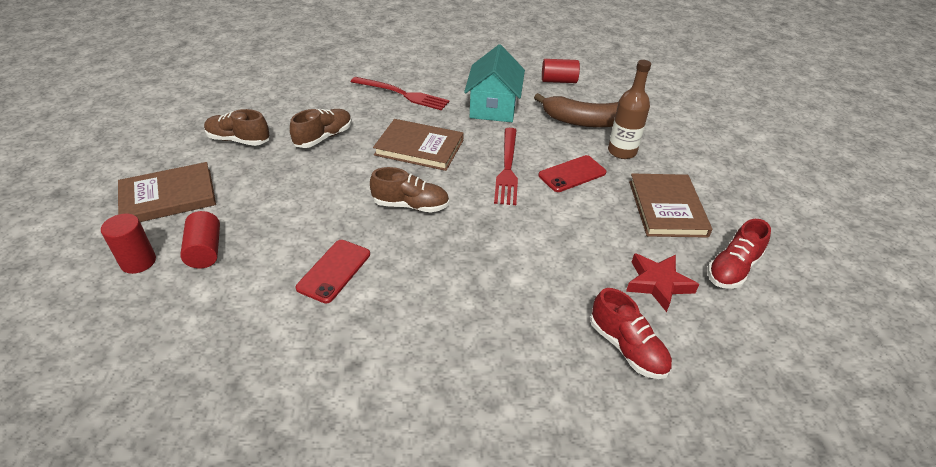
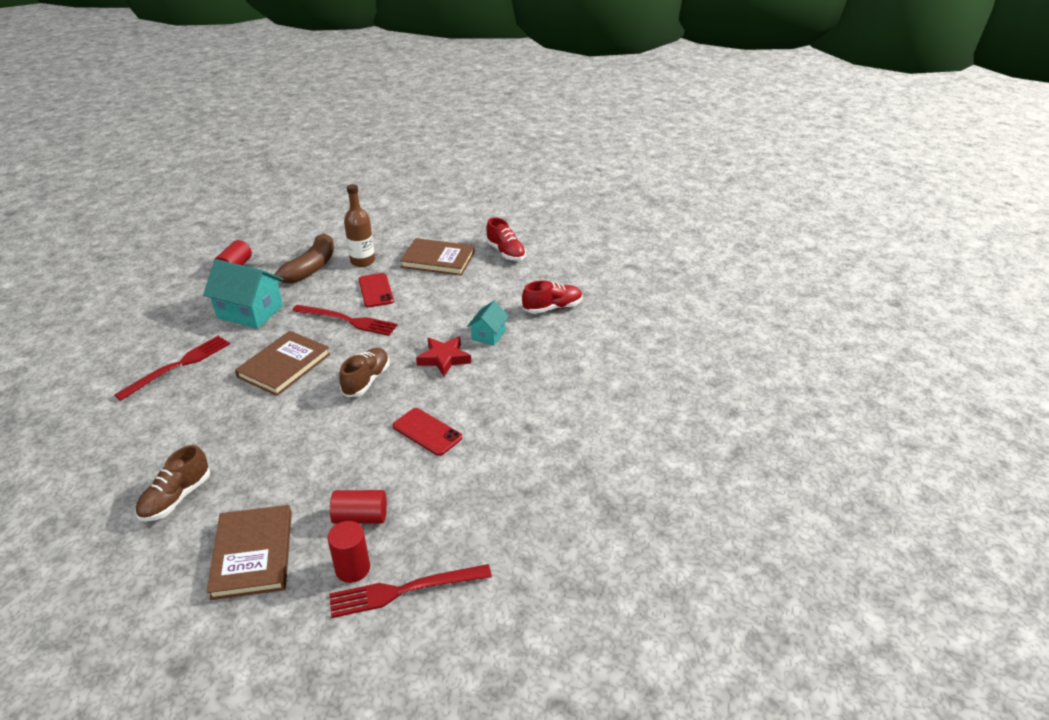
camera: 75 degrees left, 5 degrees down
(101, 305) = (404, 590): none -> red fork
(324, 137) = (220, 429): brown shoe -> none
(531, 288) = (488, 335): none -> turquoise house
(658, 284) = (506, 283): red star -> red star (444, 359)

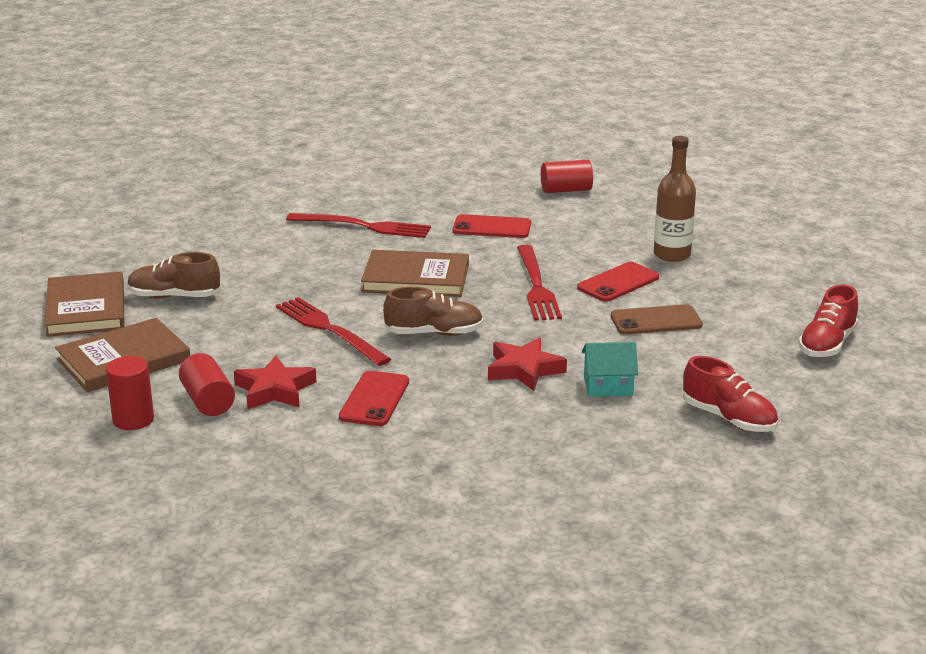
camera: 65 degrees right, 10 degrees down
(250, 312) = (492, 227): turquoise house -> red phone
(310, 268) = (616, 230): brown banana -> none
(374, 477) = (274, 390): none -> red star
(404, 590) = (119, 459): red fork -> red fork (329, 330)
(432, 293) = (656, 321): none -> brown phone
(438, 260) = (740, 301): brown book -> brown book (86, 309)

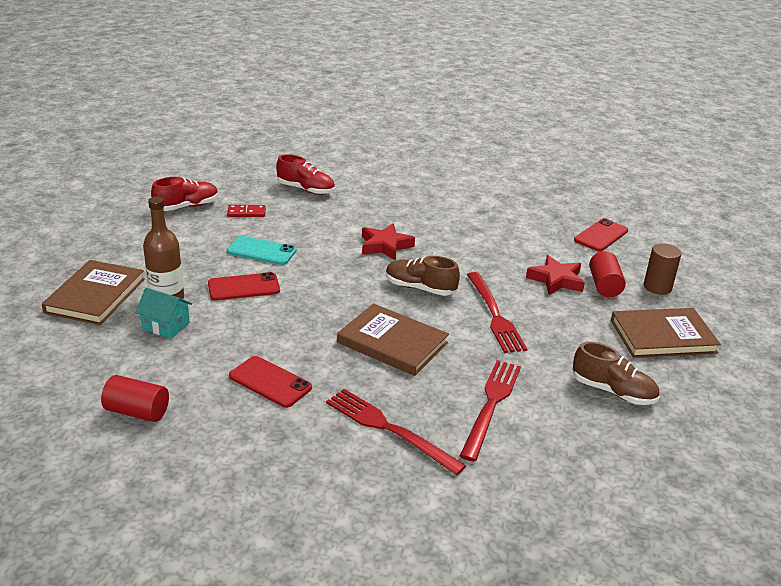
camera: 155 degrees left, 5 degrees up
(86, 309) = (697, 402): brown book -> brown book (95, 295)
(133, 420) = (657, 287): red cylinder -> brown cylinder
(374, 399) = (494, 255): red phone -> red phone (601, 235)
(536, 286) = (306, 304): red fork -> red fork (491, 405)
(608, 386) = (347, 222): turquoise house -> turquoise house (166, 325)
(656, 321) = (261, 251): brown phone -> turquoise phone
(728, 419) = (306, 190): red shoe -> red shoe turned 135 degrees clockwise
(747, 359) = (246, 213): none -> red domino

